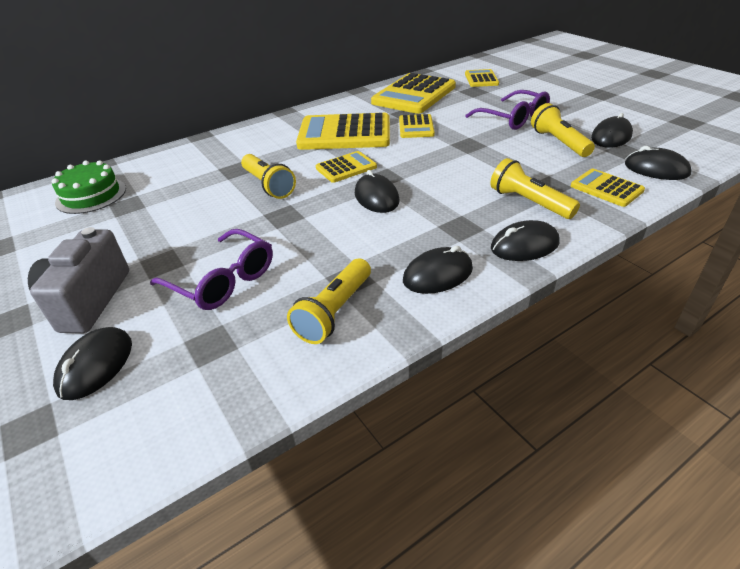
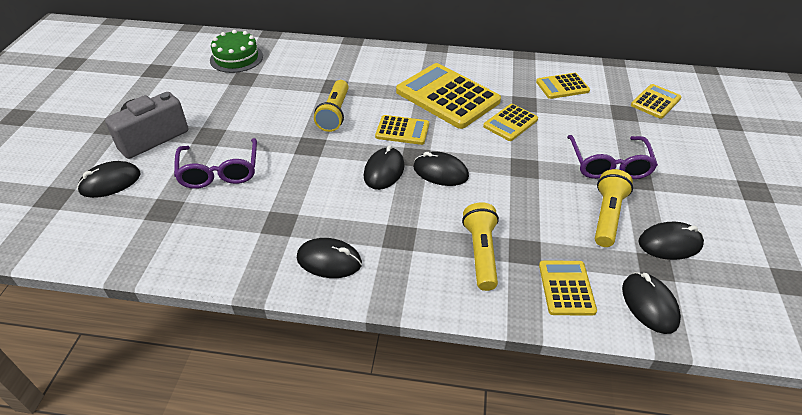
camera: 40 degrees right, 5 degrees up
(334, 311) = (241, 238): yellow flashlight -> none
(414, 95) = (562, 86): yellow calculator -> yellow calculator, size x0.52
(524, 245) = (416, 284): black mouse -> black mouse (440, 172)

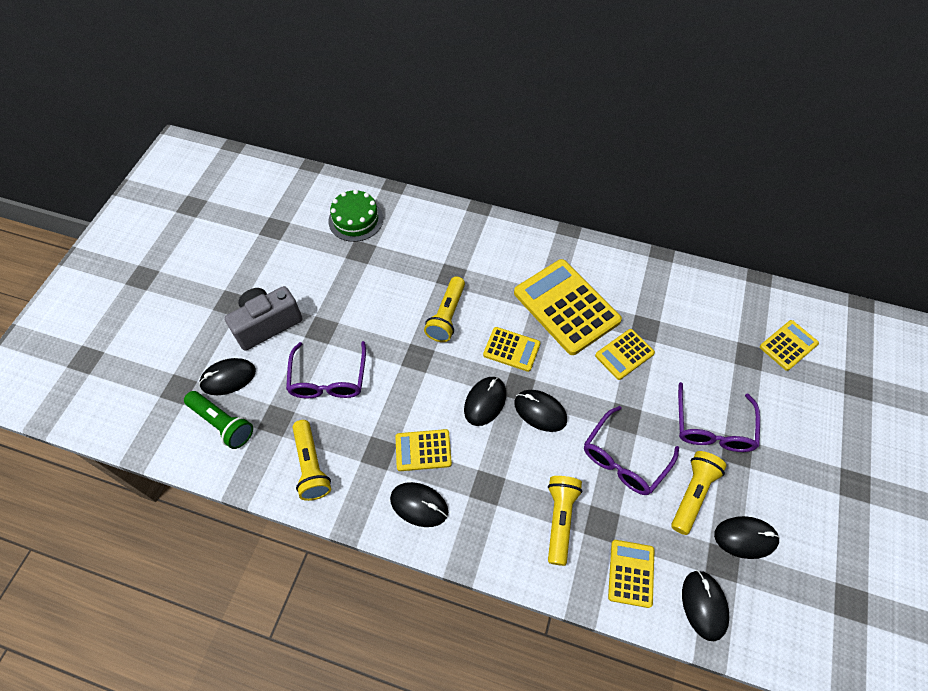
camera: 10 degrees right, 15 degrees up
(104, 219) = (222, 423): none -> green flashlight
(206, 242) = (311, 466): none -> yellow flashlight
(532, 198) = (624, 459): none -> purple glasses
(562, 86) = (692, 308): yellow calculator -> yellow calculator (423, 450)

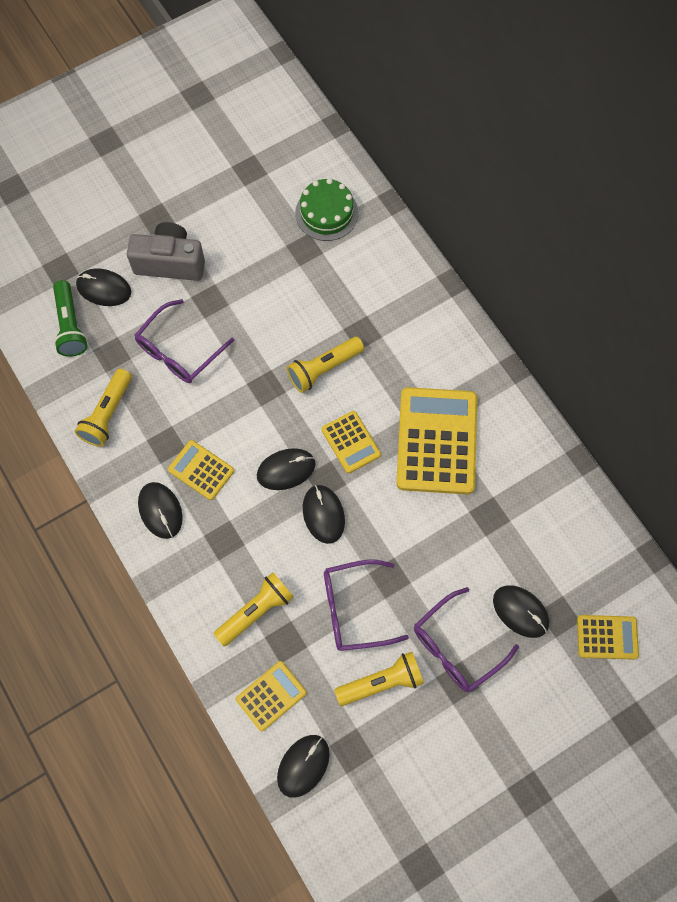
camera: 40 degrees right, 10 degrees up
(624, 354) = (445, 524): yellow calculator -> none
(745, 538) = (389, 750): black mouse -> black mouse (520, 611)

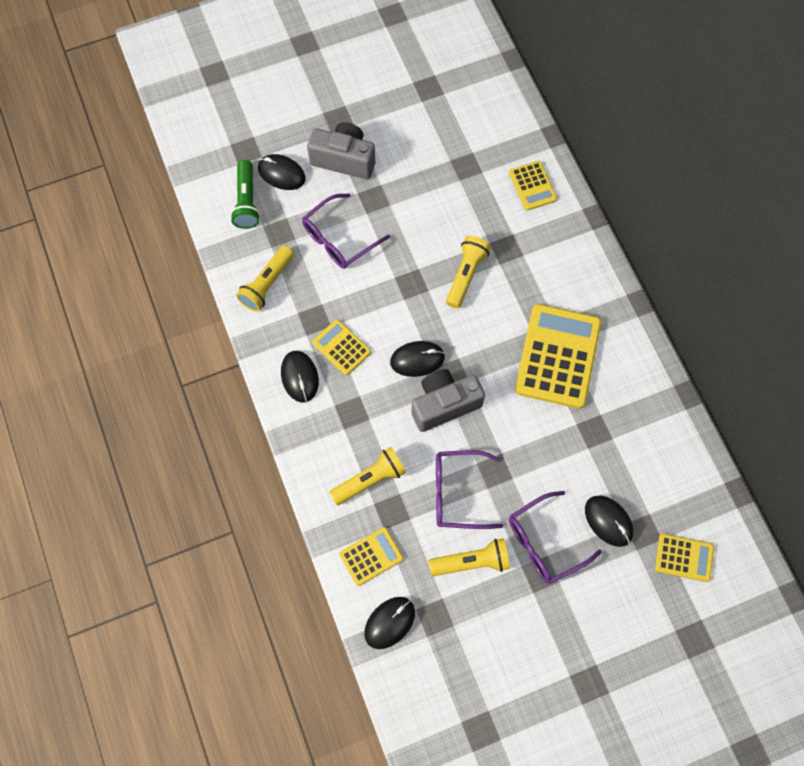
camera: 10 degrees right, 0 degrees up
(323, 368) = (466, 275): yellow flashlight -> yellow flashlight turned 135 degrees clockwise
(323, 514) = (444, 404): black mouse -> grey camera
(326, 213) = (491, 137): green cake -> none
(351, 442) = (479, 344): yellow calculator -> yellow calculator (532, 186)

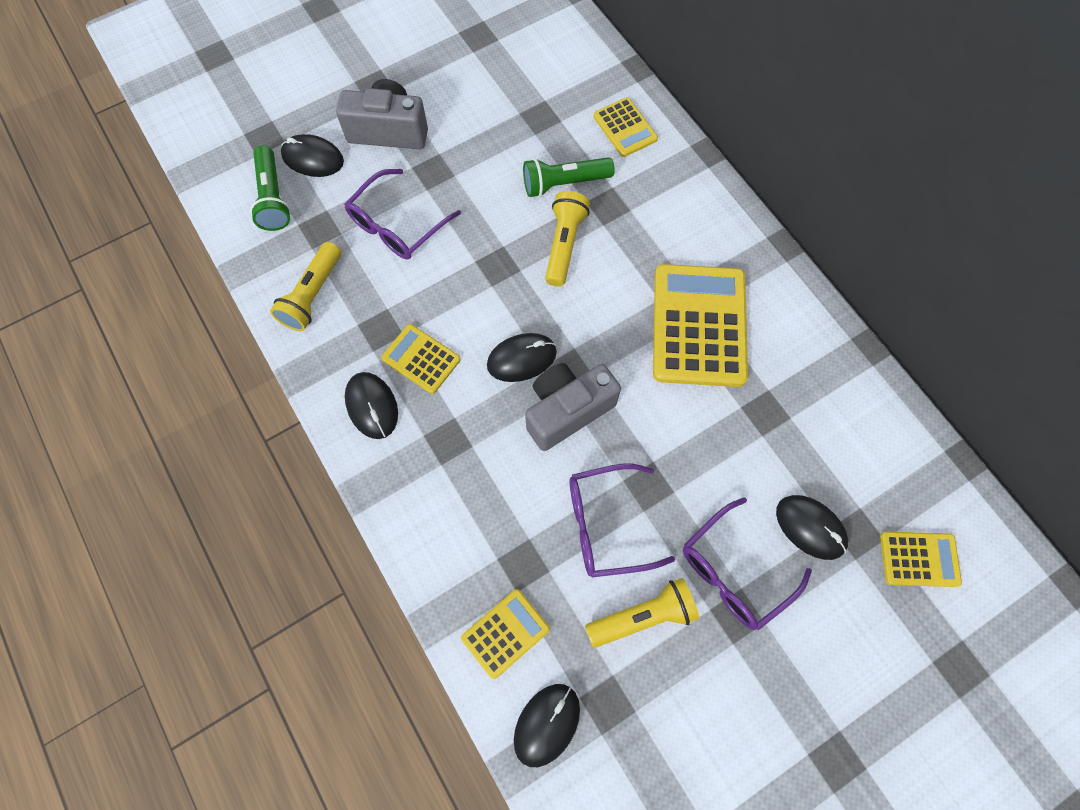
camera: 10 degrees left, 0 degrees up
(370, 480) = (486, 527): yellow flashlight -> none
(475, 225) = (564, 183): none -> green flashlight

